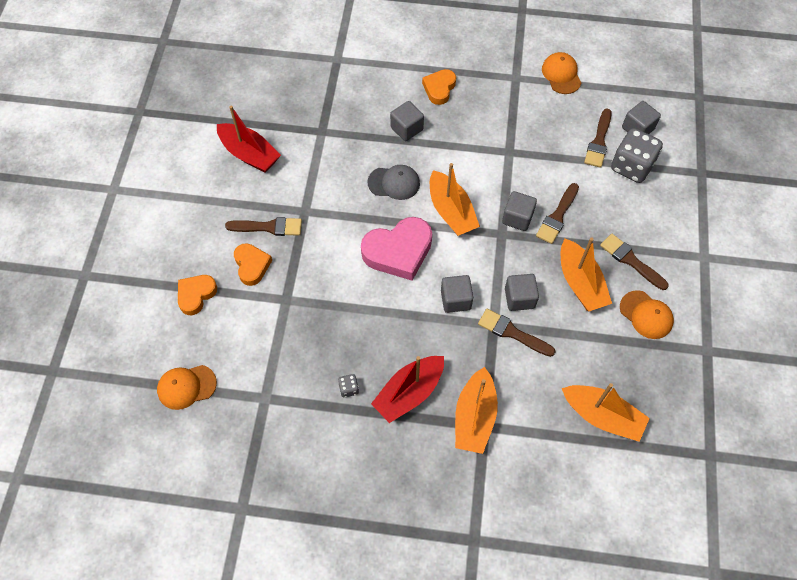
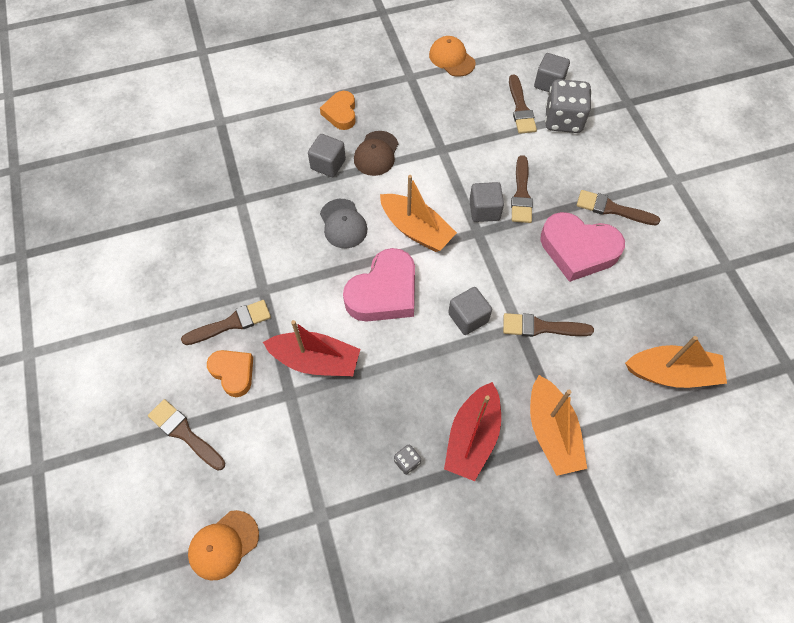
camera: 25 degrees left, 0 degrees up
(196, 295) = (184, 433): orange heart -> brown brush
(249, 154) = (172, 253): red boat -> red boat (315, 361)
(394, 183) = (343, 224): grey cap -> grey cap turned 90 degrees clockwise
(451, 134) = (376, 153): none -> brown cap
(519, 298) = (529, 289): grey cube -> none
(580, 283) = (578, 250): orange boat -> pink heart
(646, 315) = (655, 255): orange cap -> none

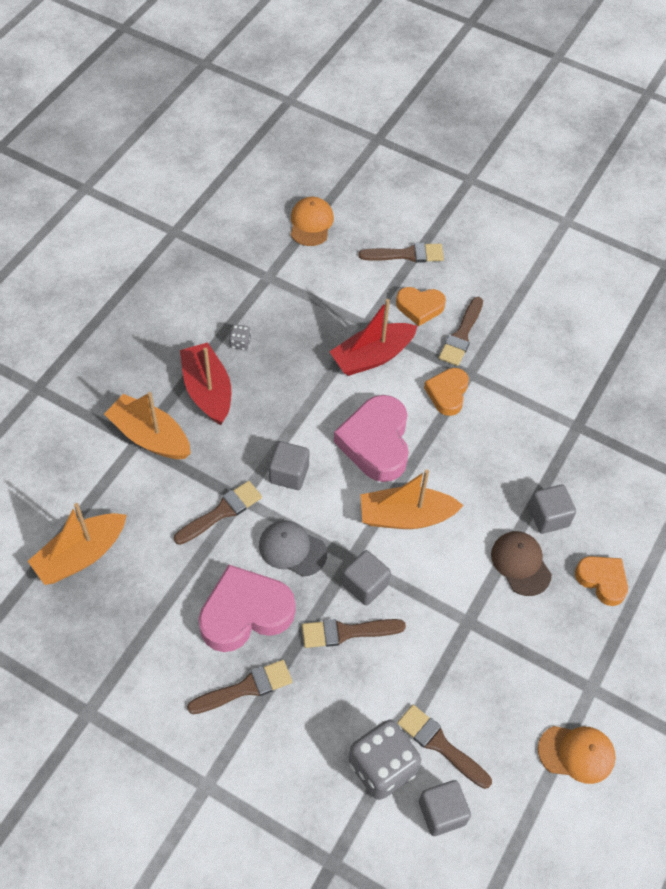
camera: 135 degrees right, 5 degrees down
(295, 287) = (447, 393): none -> orange heart
(343, 224) = (471, 472): grey cap -> grey cap (292, 549)
(521, 194) = (347, 632): brown brush -> brown brush turned 60 degrees counterclockwise

